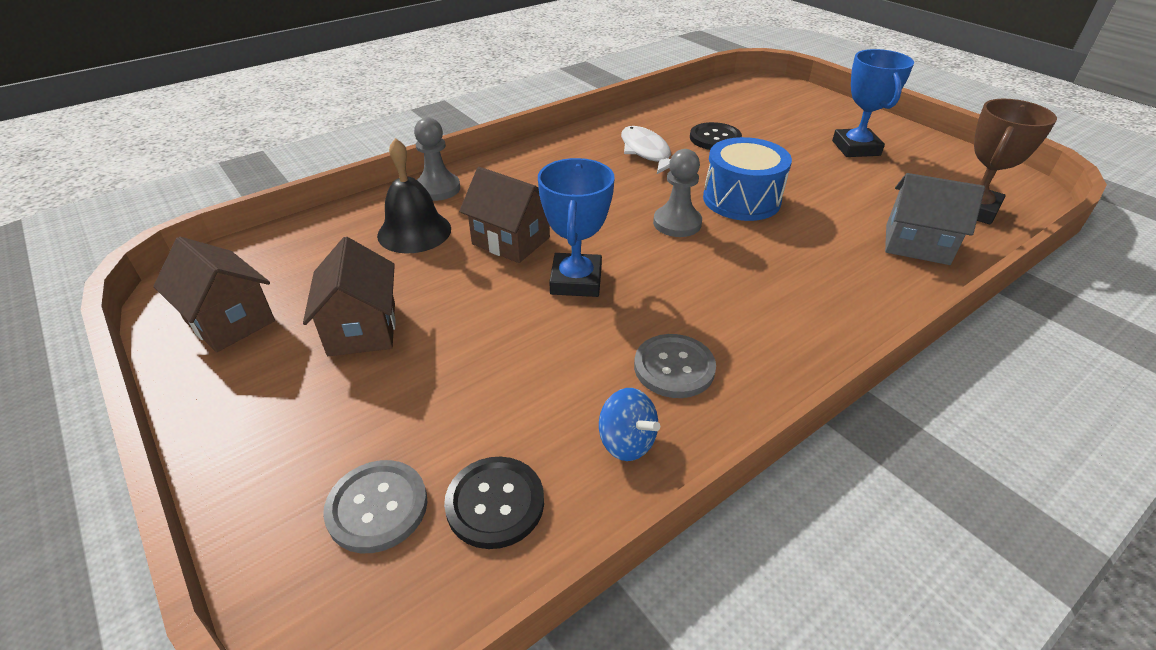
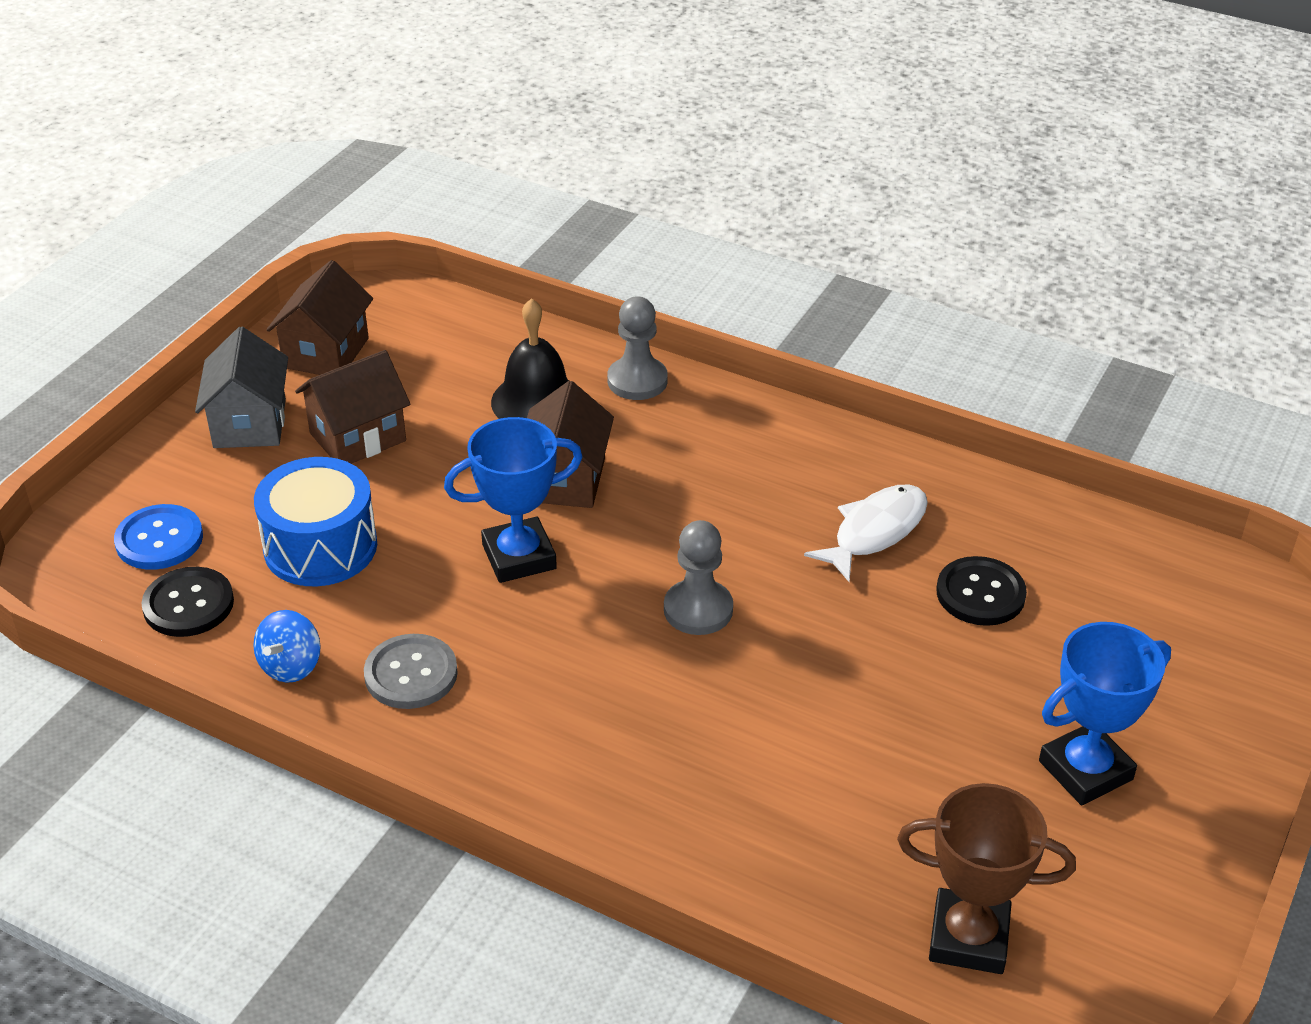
camera: 65 degrees right, 0 degrees up
(377, 507) = (159, 539): grey button -> blue button
(741, 199) = (806, 660): blue drum -> blue drum (320, 547)
(917, 244) = (806, 870): grey house -> grey house (250, 423)

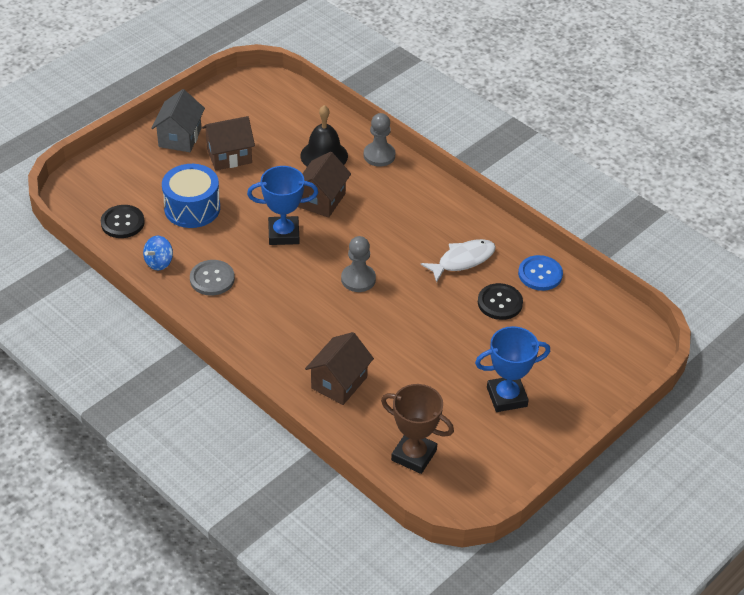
camera: 15 degrees right, 5 degrees up
(159, 539) = (119, 188): blue button -> blue button (540, 274)
(326, 353) = (229, 107): brown house -> brown house (339, 383)

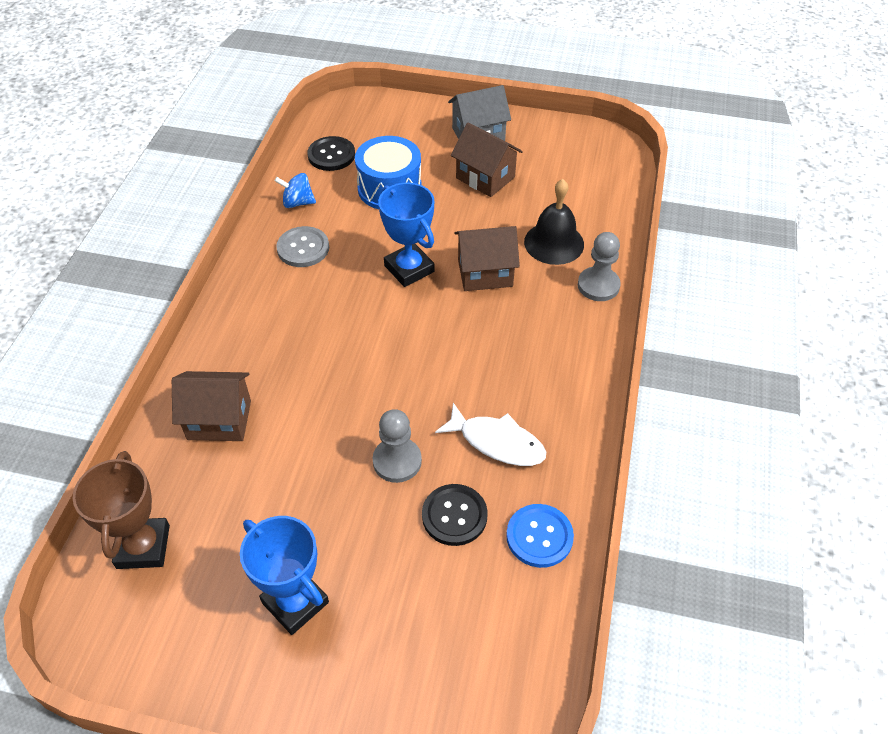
camera: 60 degrees right, 5 degrees up
(358, 279) = (390, 360): grey pawn -> grey pawn (397, 461)

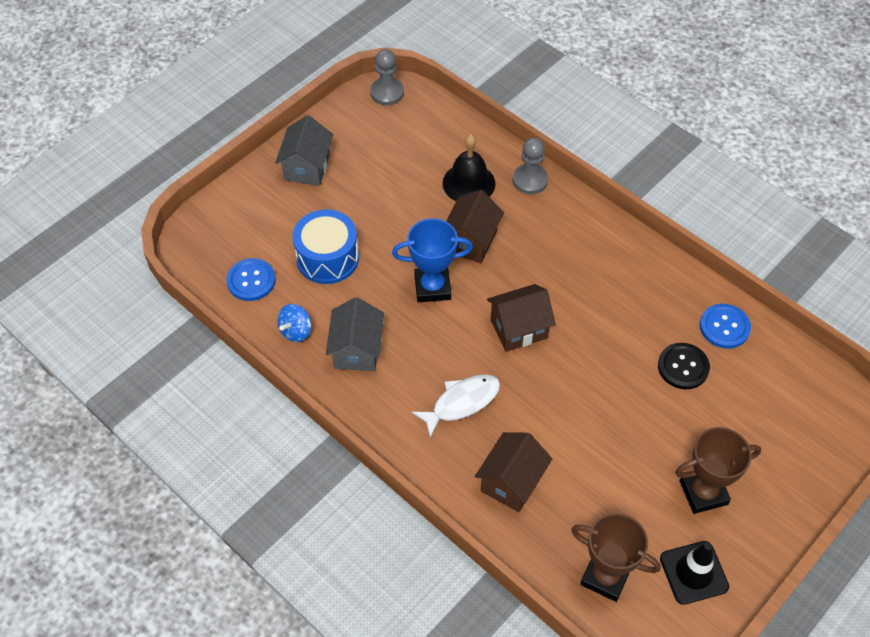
camera: 60 degrees left, 5 degrees up
(184, 633) = (693, 572): none -> black traffic cone
(295, 602) = (703, 492): blue trophy -> brown trophy
(303, 248) = (357, 350): grey button -> grey house
(331, 155) = (251, 280): black button -> blue button
(397, 461) = (618, 380): grey pawn -> grey pawn (387, 93)
(485, 177) = (363, 188): brown house -> brown house (519, 329)
(497, 442) = (636, 313): white fish -> white fish (461, 403)

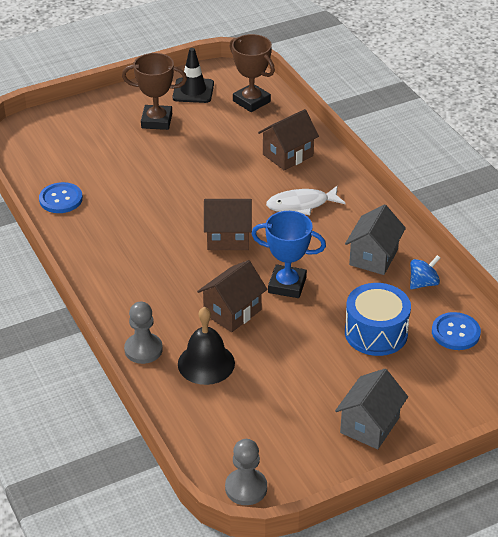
camera: 160 degrees left, 15 degrees down
(683, 367) = (114, 184): black button -> none

